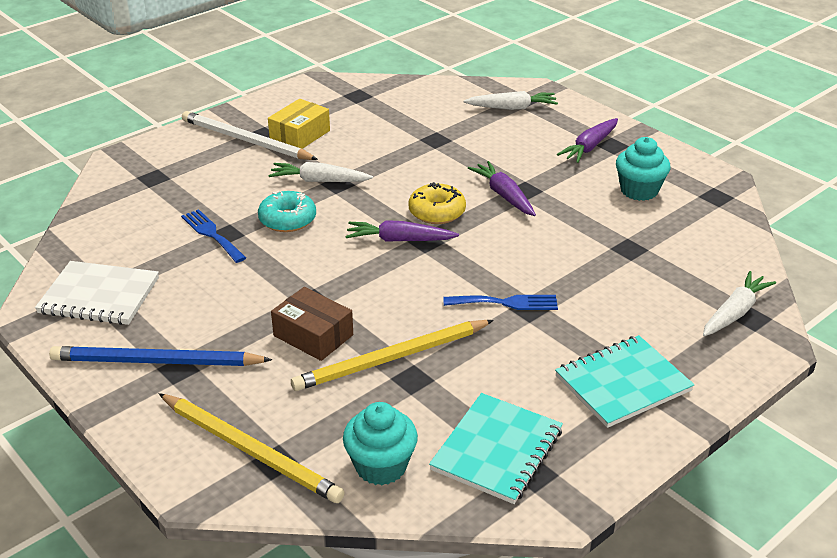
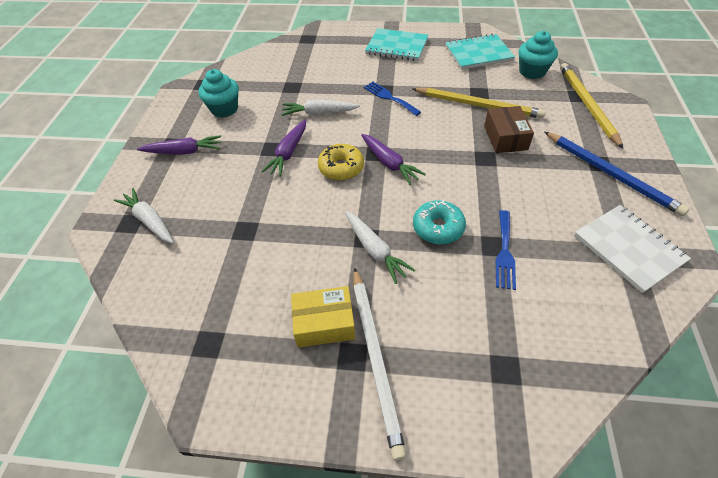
camera: 130 degrees left, 15 degrees up
(734, 312) = (309, 43): white carrot -> white carrot (319, 113)

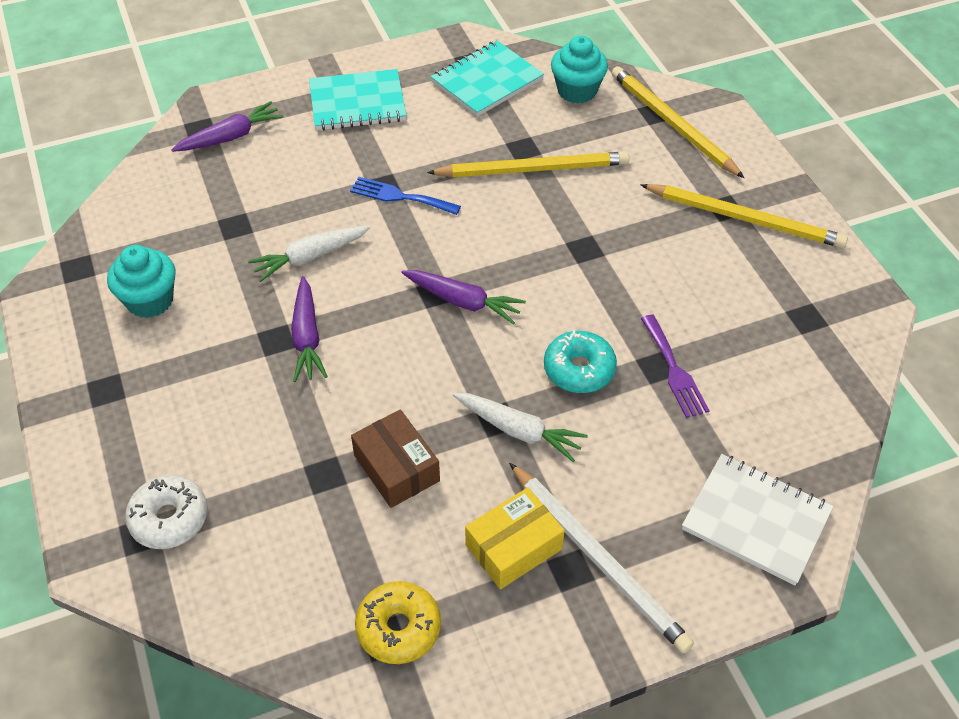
camera: 30 degrees left, 0 degrees up
(149, 221) = (169, 518): white carrot -> white donut
(184, 151) = (137, 394): purple carrot -> purple carrot (230, 137)
(341, 168) = (400, 332): yellow donut -> yellow donut (398, 628)
(504, 252) = (674, 370): blue fork -> purple fork
(505, 138) = (594, 209): brown box -> brown box (396, 468)
(611, 174) = (745, 219): blue pencil -> yellow pencil
(628, 249) = (805, 311): white notebook -> white notebook (756, 520)

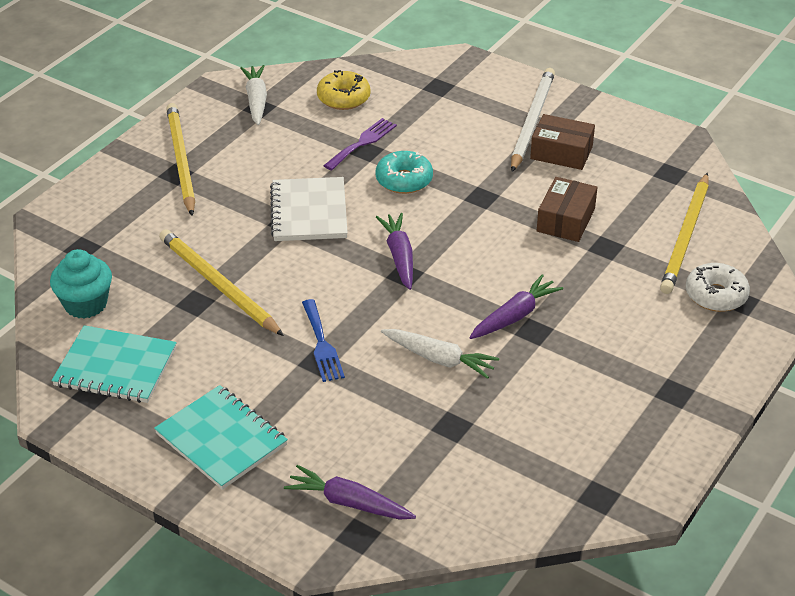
camera: 125 degrees left, 10 degrees down
(150, 300) = (578, 425): turquoise cupcake -> none
(398, 628) = (658, 170): yellow donut -> yellow donut (343, 98)
(514, 547) = (561, 152): yellow box -> brown box
(519, 431) = (480, 184): white carrot -> white carrot (256, 100)
(672, 124) = (91, 233): yellow pencil -> yellow pencil (685, 236)
(756, 520) = (443, 80): white notebook -> white notebook (309, 212)

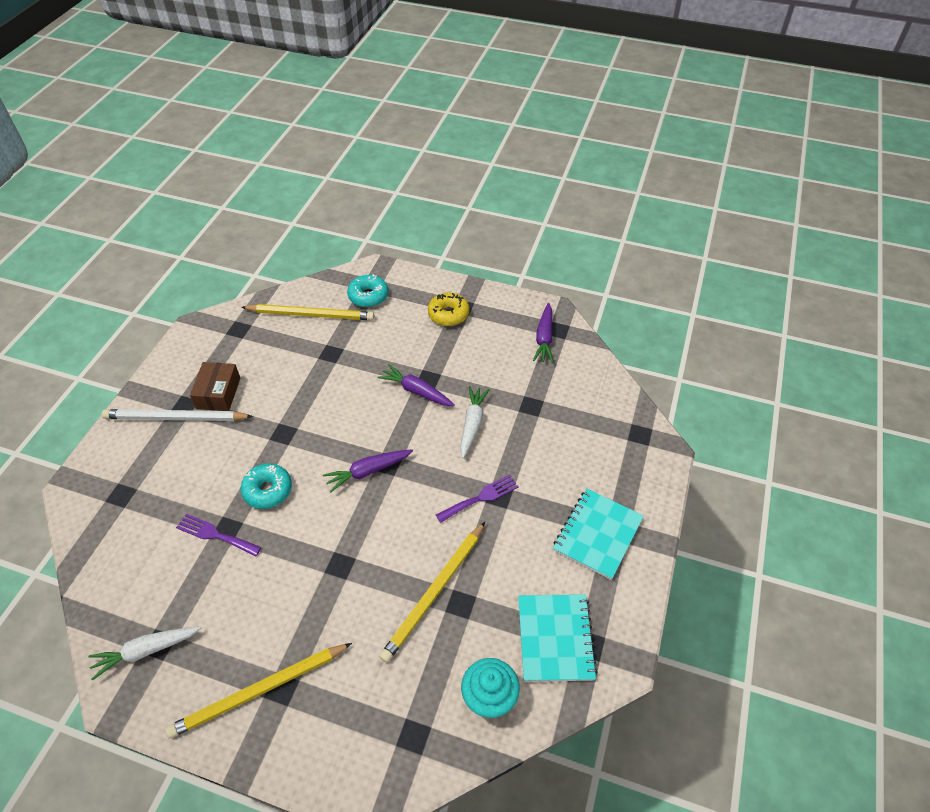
camera: 105 degrees left, 10 degrees up
(309, 212) = (323, 550): white notebook -> none
(322, 344) = (481, 498): blue fork -> purple fork
(343, 98) = (141, 569): yellow donut -> yellow donut (448, 314)
(349, 503) = (618, 445): purple carrot -> purple carrot (544, 338)
(566, 220) = (304, 379): brown box -> none
(716, 295) = (368, 296): white donut -> turquoise donut

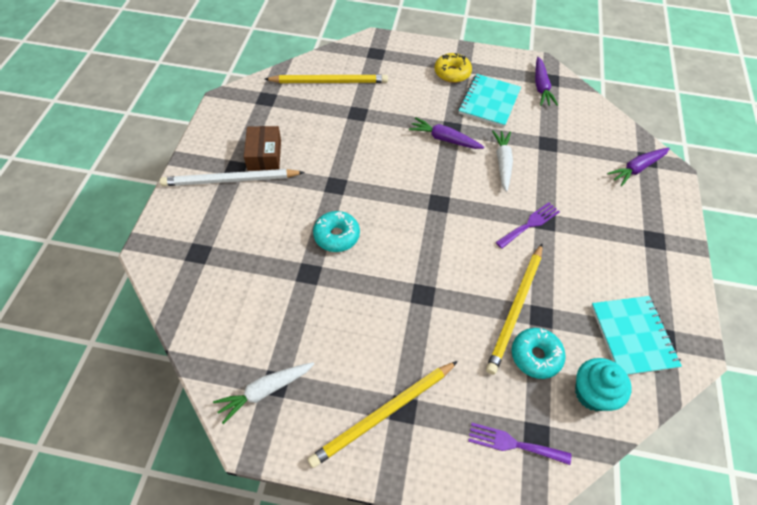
camera: 10 degrees left, 5 degrees up
(215, 535) = (299, 279): purple fork -> purple fork (513, 444)
(368, 296) = (376, 62): turquoise donut -> turquoise donut (535, 356)
(368, 471) = (423, 211): purple carrot -> purple carrot (637, 169)
(597, 534) = (640, 245): turquoise notebook -> turquoise notebook (489, 102)

